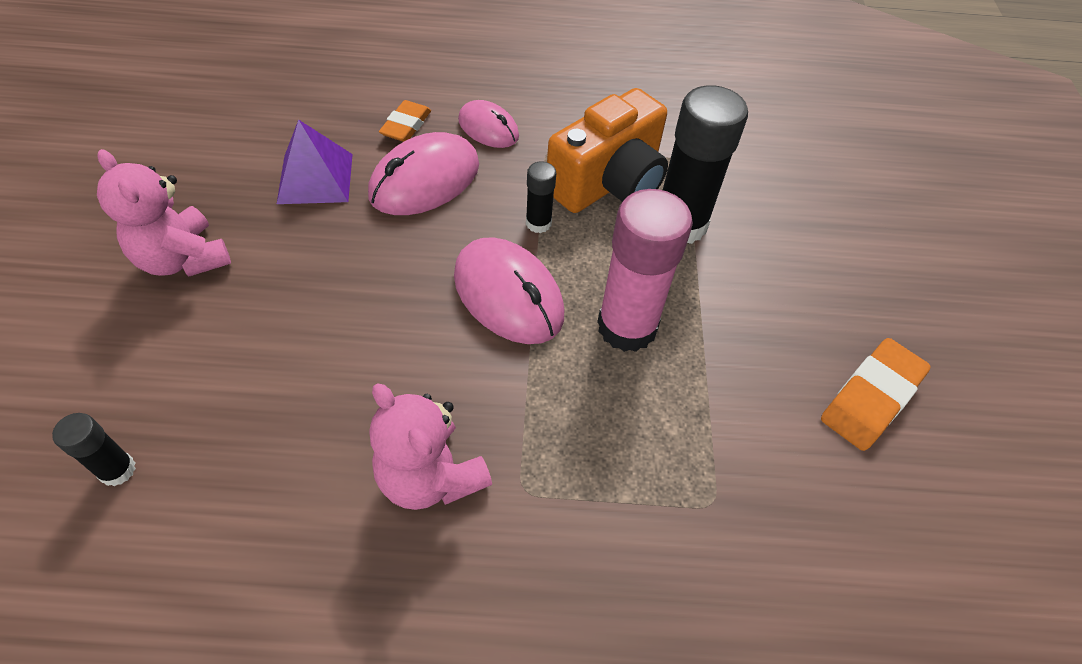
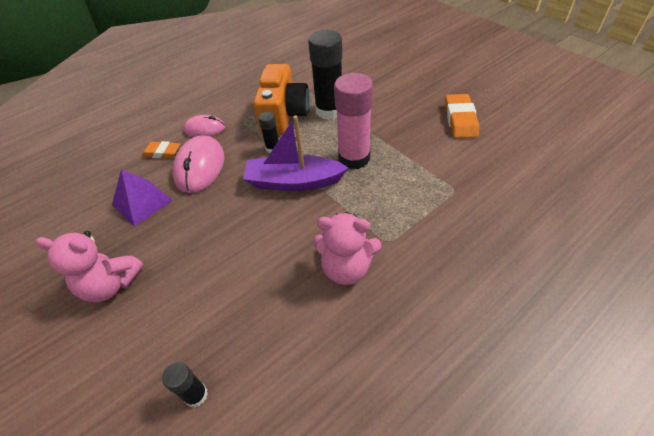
camera: 35 degrees left, 5 degrees down
(406, 125) = (162, 152): orange eraser -> orange eraser turned 60 degrees counterclockwise
(508, 295) = (293, 182): pink mouse -> purple boat

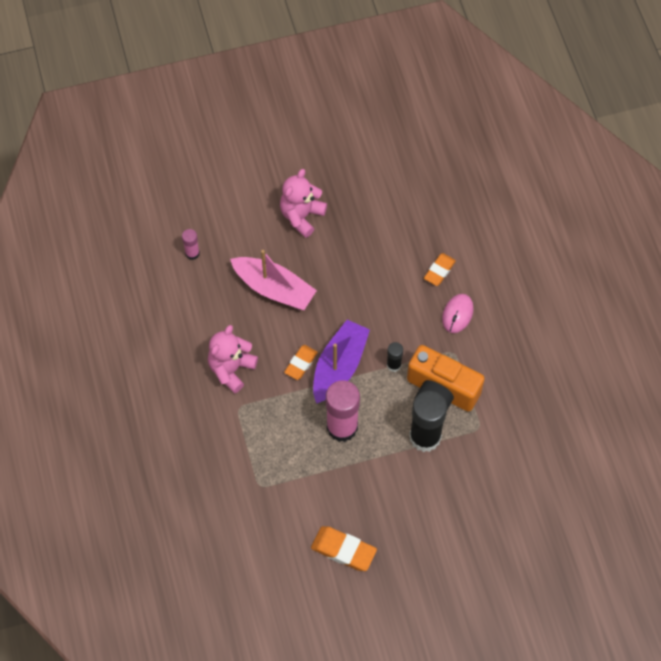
camera: 110 degrees right, 15 degrees up
(142, 202) = (378, 245): purple pyramid -> none
(196, 395) = (192, 253): black glue stick -> pink glue stick
(200, 167) = (400, 298): pink mouse -> none
(223, 270) = (274, 288): none -> pink boat
(306, 211) = (301, 363): none -> orange eraser

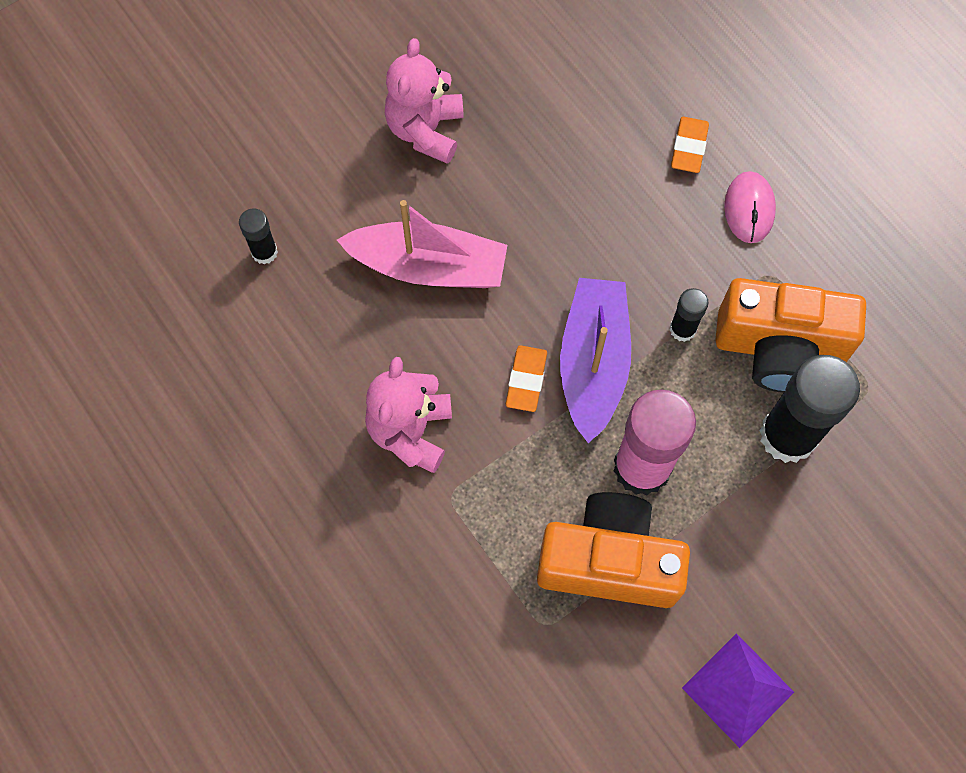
camera: 20 degrees left, 5 degrees up
(192, 253) = (264, 252): pink glue stick -> black glue stick
(305, 467) = (609, 561): none -> orange camera
(343, 550) = (738, 690): orange eraser -> purple pyramid

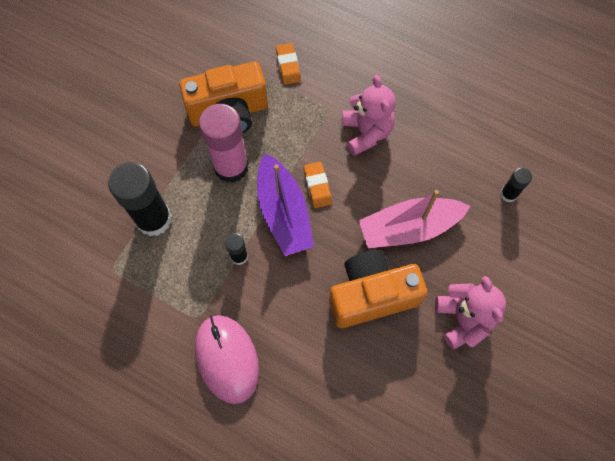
camera: 155 degrees right, 0 degrees up
(689, 147) = (284, 387): orange eraser -> orange eraser (288, 66)
(738, 690) = (139, 81): purple pyramid -> none
(749, 209) = (227, 358): pink mouse -> pink mouse, size x1.62
(779, 348) = (175, 270): orange camera -> orange camera (371, 295)

